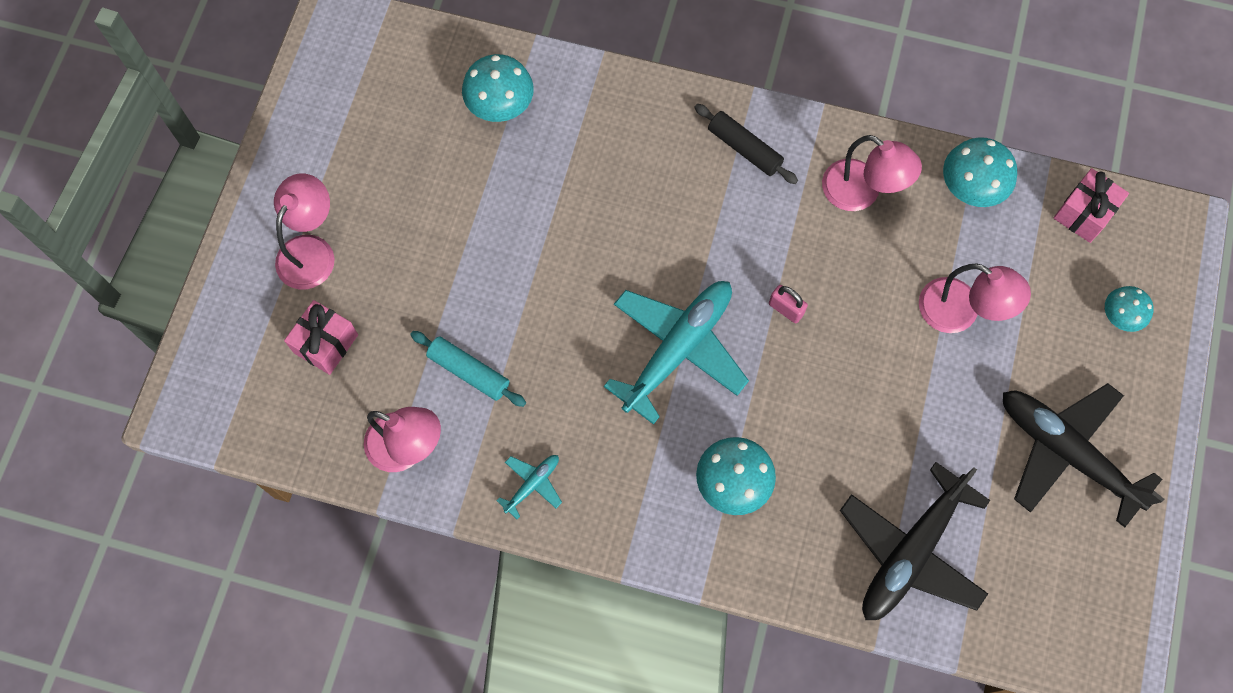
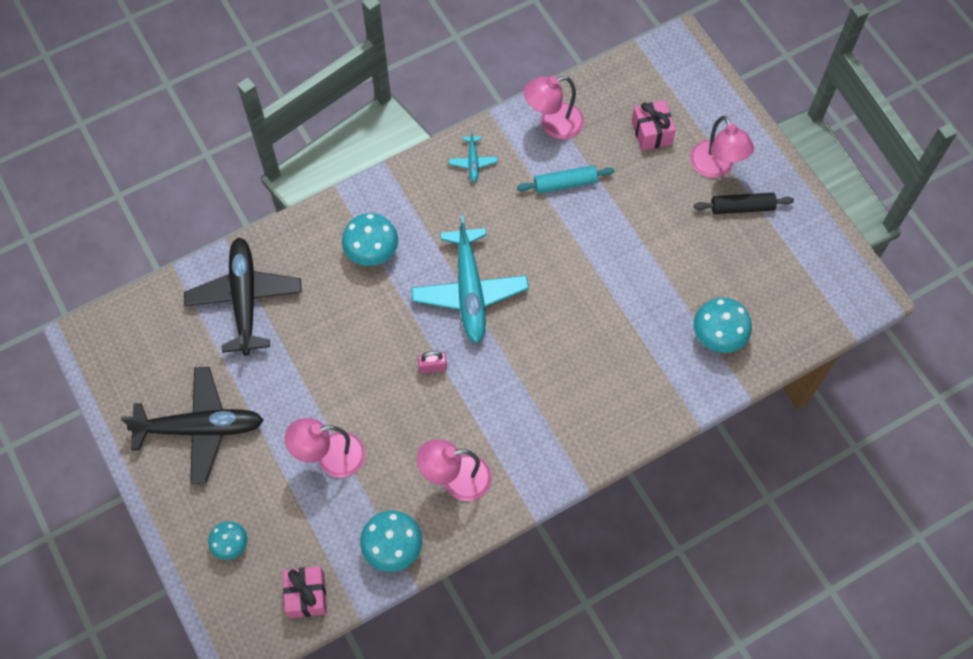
camera: 135 degrees right, 5 degrees down
(744, 148) = (552, 442): black rolling pin -> black rolling pin (742, 207)

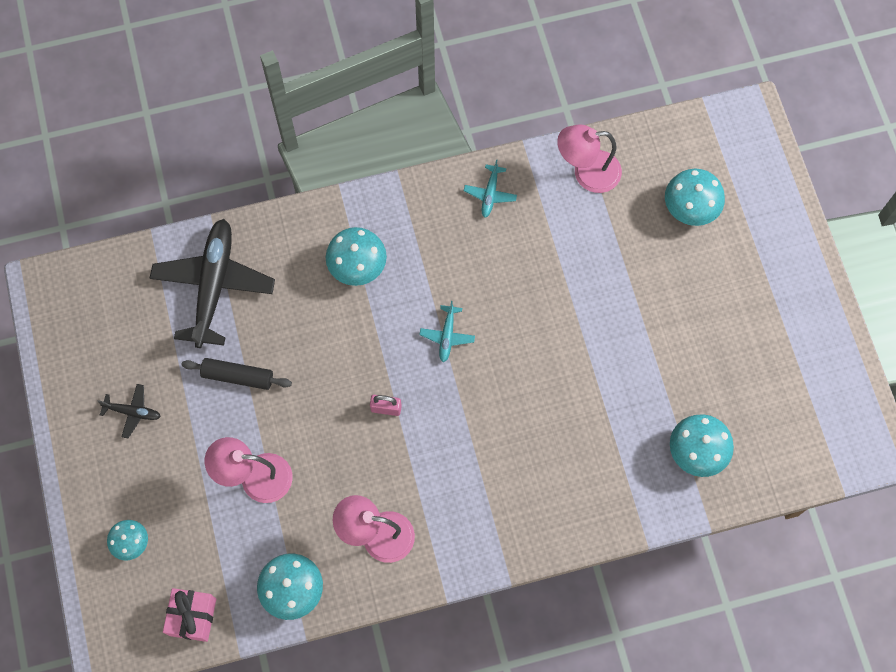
camera: 15 degrees right, 5 degrees up
(200, 428) = (132, 412): black plane -> black plane, size x0.44
(469, 291) = (447, 336): turquoise plane -> turquoise plane, size x0.44
(565, 183) = (581, 242): turquoise rolling pin -> none
(651, 133) = (690, 208): pink gift -> turquoise mushroom
(716, 167) = (749, 264): pink lamp -> none
(742, 207) = (764, 316): black rolling pin -> black rolling pin (238, 376)

